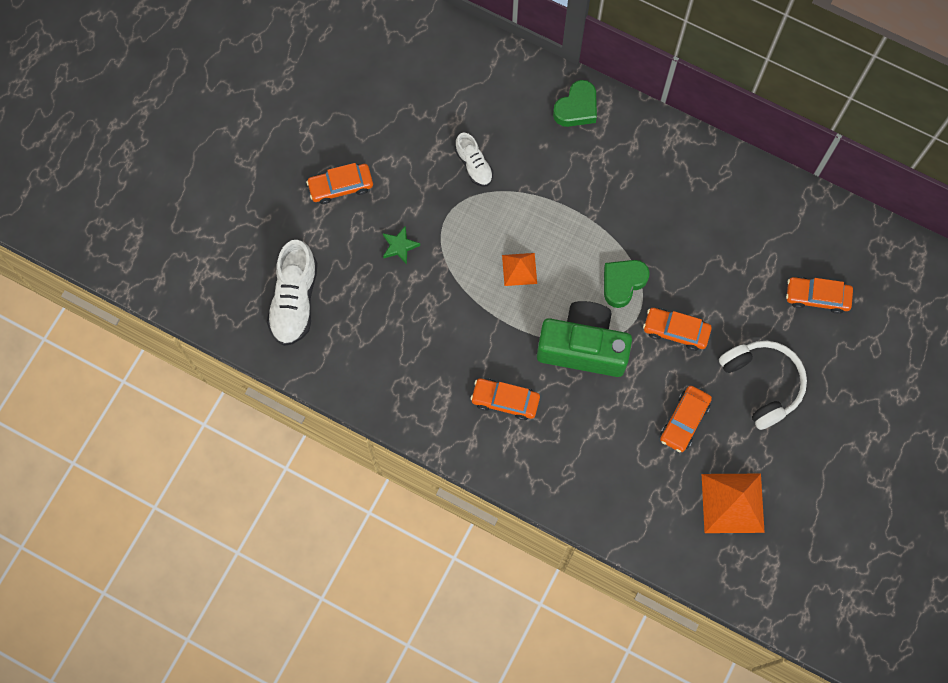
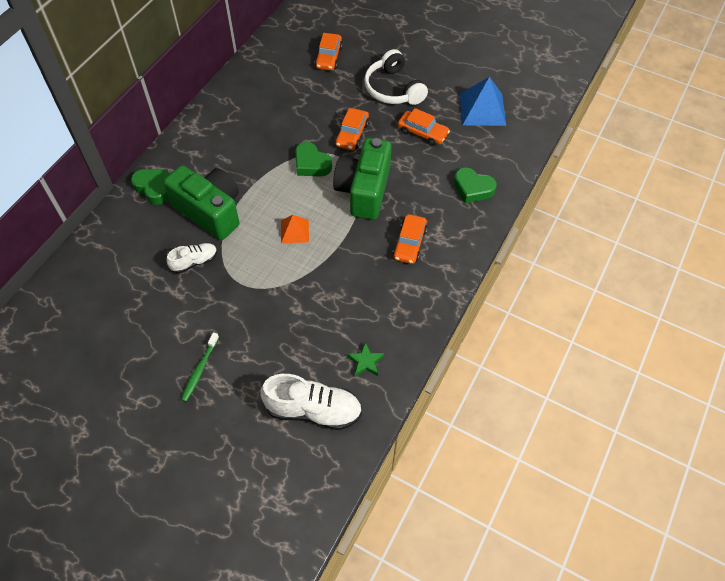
camera: 90 degrees left, 15 degrees down
(341, 186) = (200, 370): orange car -> green toothbrush
(399, 246) = (265, 320): green star -> green star (365, 362)
(545, 173) = (210, 211): none -> green camera
(592, 481) = (473, 188): none -> green heart
(732, 503) = (482, 109): orange pyramid -> blue pyramid
(762, 384) = (393, 89): white headphones -> white headphones turned 90 degrees counterclockwise

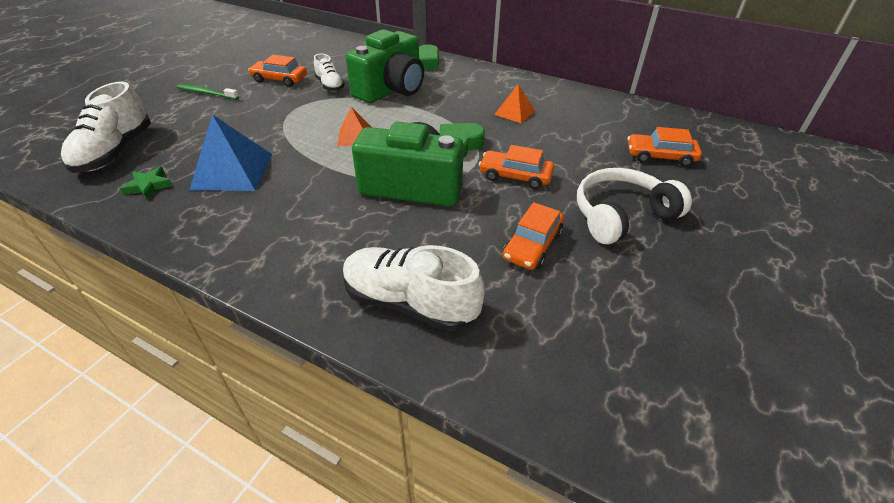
camera: 90 degrees right, 15 degrees down
(261, 127) = (514, 112): none -> orange pyramid
(409, 243) = (312, 225): orange car -> orange car (279, 79)
(473, 188) = (410, 303): green heart -> white shoe
(482, 109) = (612, 330): blue pyramid -> blue pyramid (232, 171)

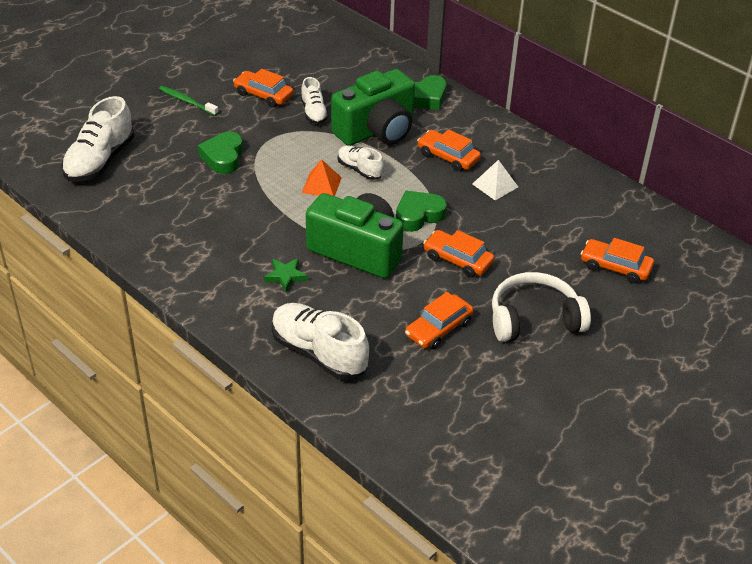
camera: 15 degrees right, 0 degrees up
(149, 186) = (128, 204): green star -> green star (285, 276)
(232, 171) = (201, 203): blue pyramid -> none
(250, 129) = (223, 157): none -> green heart
(387, 119) = (360, 170): none -> white shoe
(462, 99) = (448, 157): none -> orange car
(514, 112) = (495, 185): orange pyramid -> white pyramid

